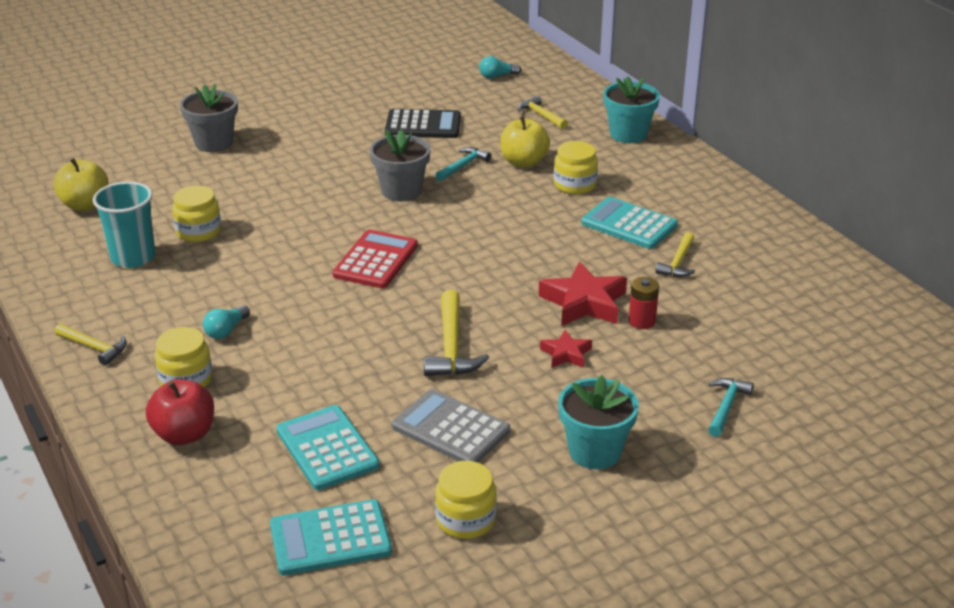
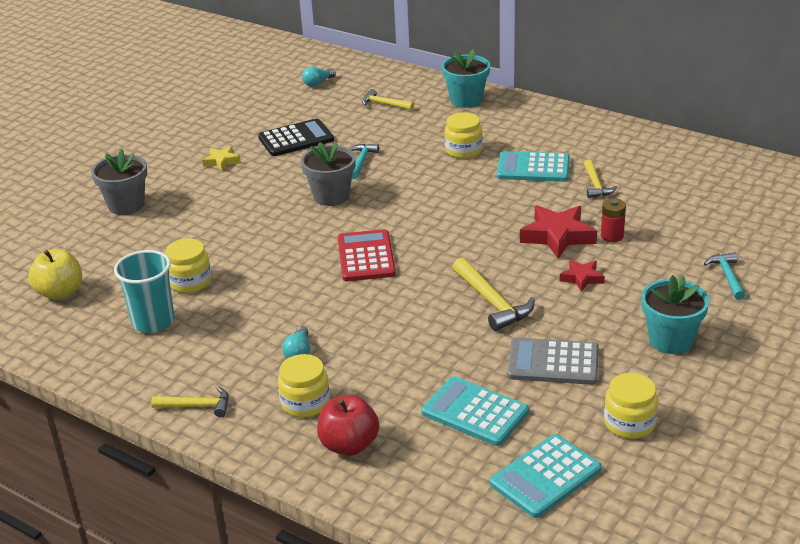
camera: 25 degrees left, 0 degrees up
(334, 127) = (222, 161): none -> yellow star
(524, 162) = (407, 144): yellow apple -> none

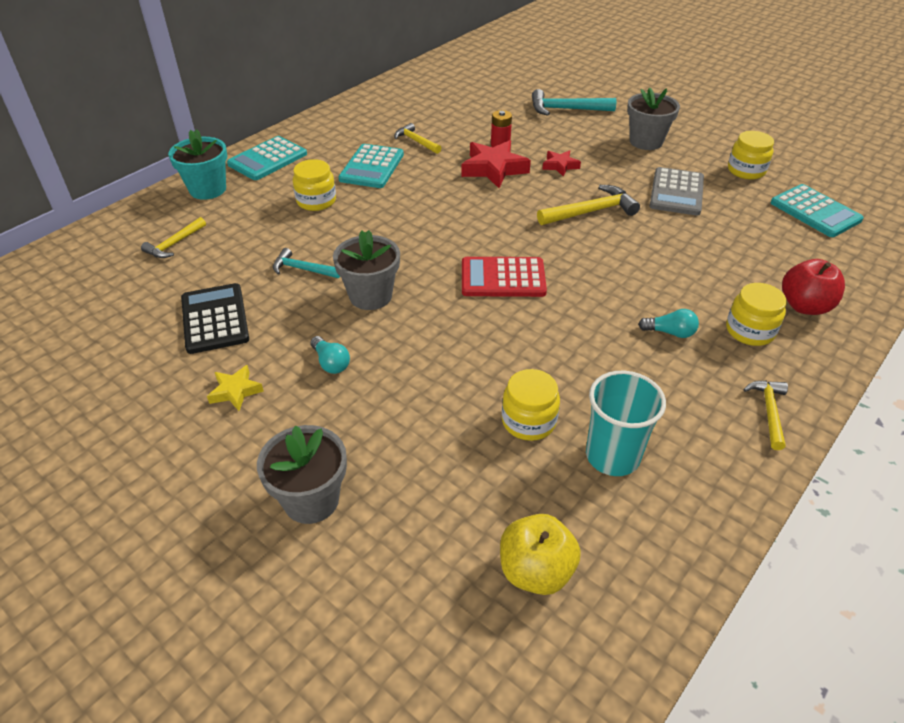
camera: 85 degrees left, 10 degrees up
(318, 83) = (71, 293): turquoise light bulb -> turquoise light bulb (331, 363)
(474, 412) = (746, 235): turquoise calculator -> turquoise calculator (267, 159)
(595, 185) = (416, 141): yellow hammer -> yellow hammer turned 135 degrees counterclockwise
(670, 340) = (646, 141): turquoise flower pot -> grey flower pot
(727, 276) = (566, 109): turquoise hammer -> turquoise hammer, size x1.57

